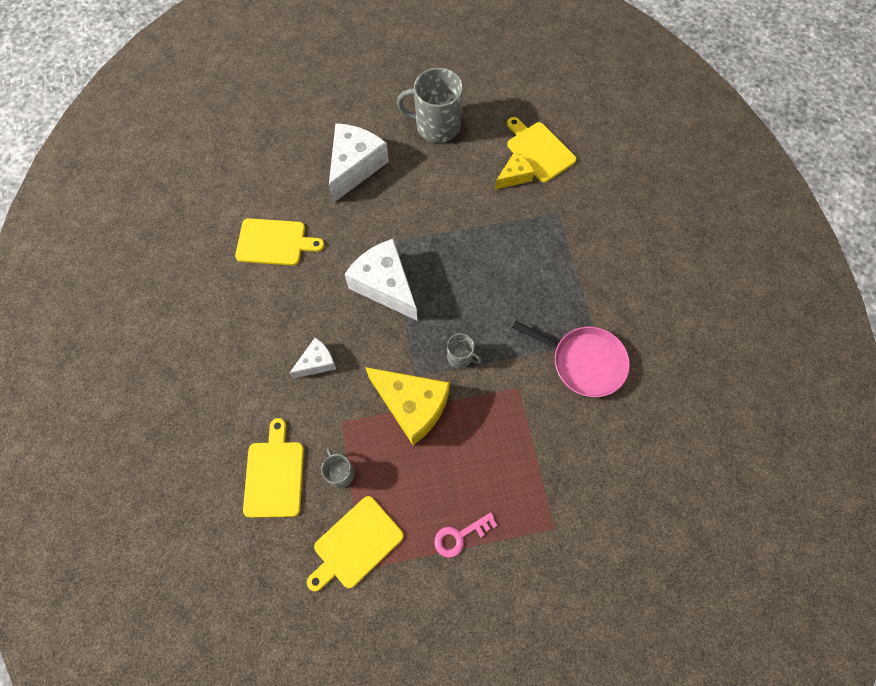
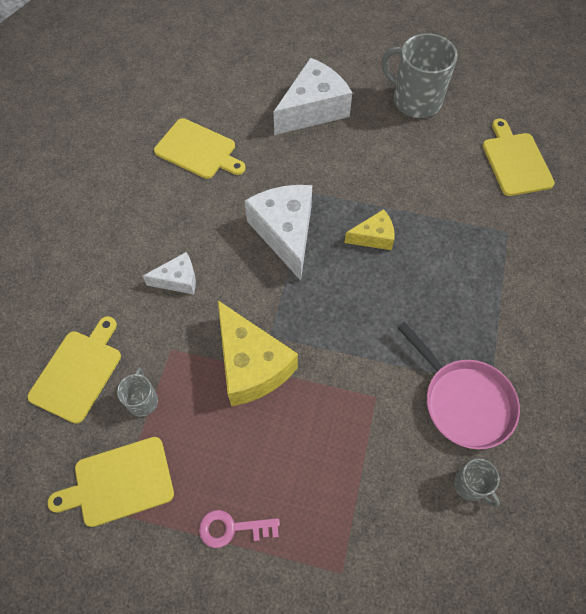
camera: 25 degrees right, 5 degrees down
(460, 357) = (328, 337): grey mug -> grey mug (470, 485)
(514, 176) = (475, 177): yellow cheese -> yellow cheese (373, 237)

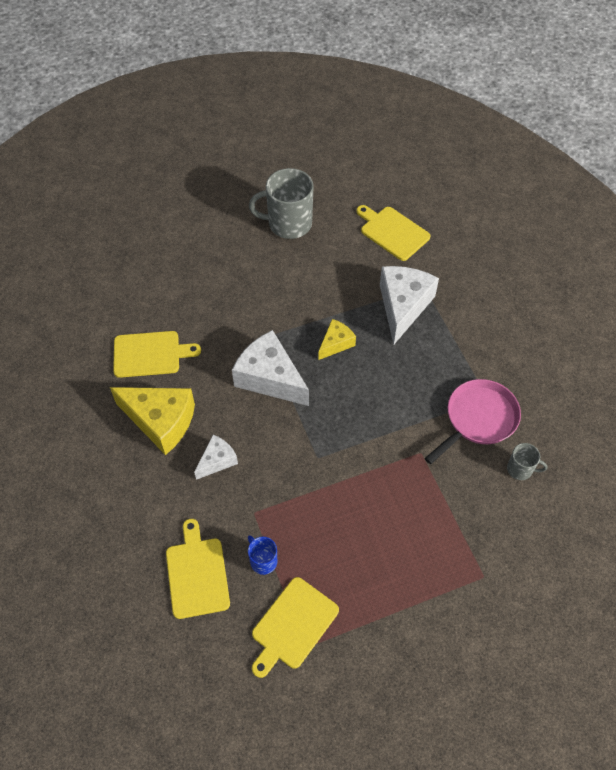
camera: 35 degrees left, 5 degrees down
(143, 400) = (263, 561): grey mug -> blue mug
(232, 528) = (394, 599): pink key -> none
(251, 365) = (321, 486): yellow cheese -> yellow cheese (161, 421)
(313, 109) = (216, 272): white cheese -> white cheese (403, 306)
(464, 401) = (478, 419): pink pan -> pink pan turned 60 degrees counterclockwise

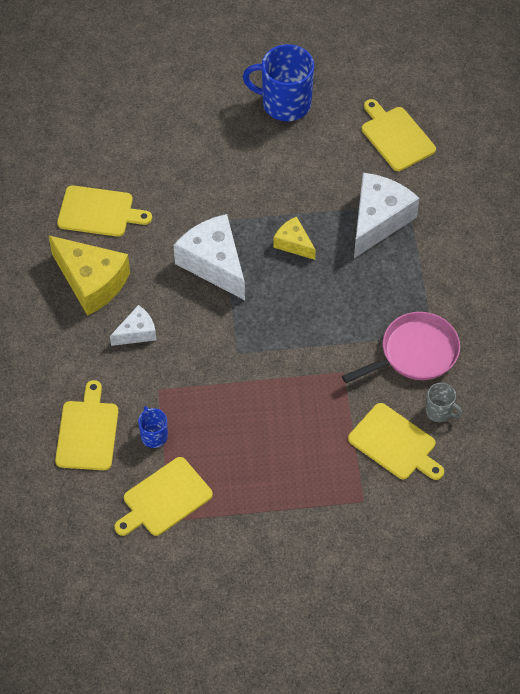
camera: 15 degrees right, 0 degrees up
(288, 223) = (285, 103): grey mug -> blue mug
(336, 343) = (293, 243): yellow cheese -> yellow cheese turned 105 degrees counterclockwise
(492, 511) = (394, 444): none -> yellow cutting board

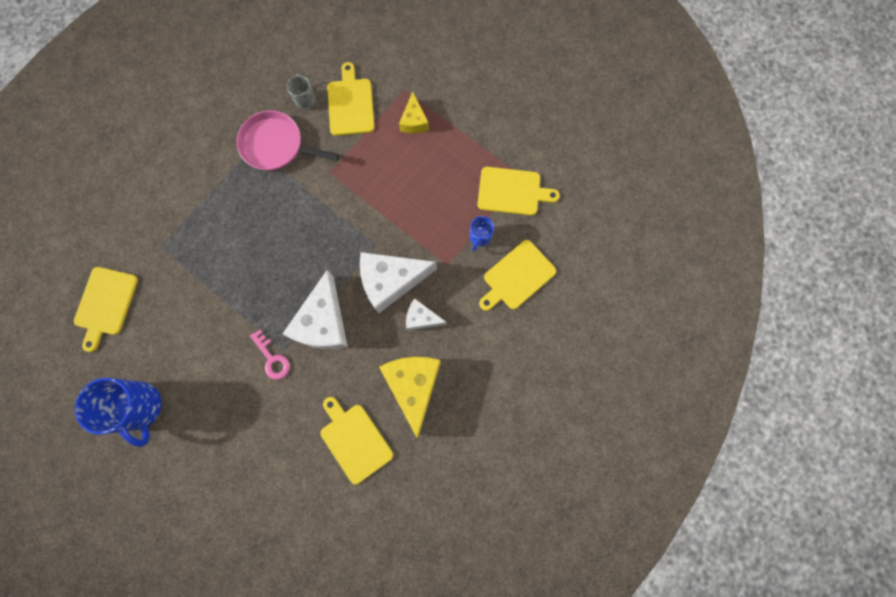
camera: 135 degrees left, 20 degrees up
(225, 208) = (272, 358): none -> pink key
(293, 243) = (260, 288): yellow cheese -> yellow cheese (414, 121)
(378, 220) = (191, 253): white cheese -> white cheese (391, 281)

